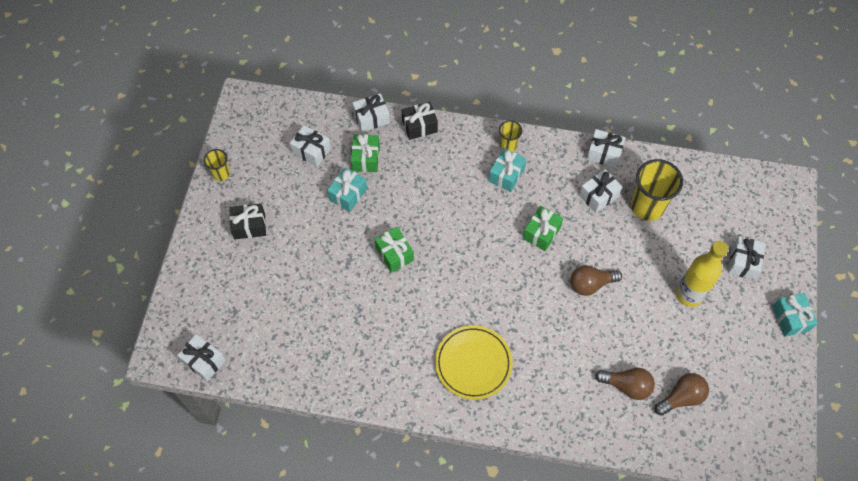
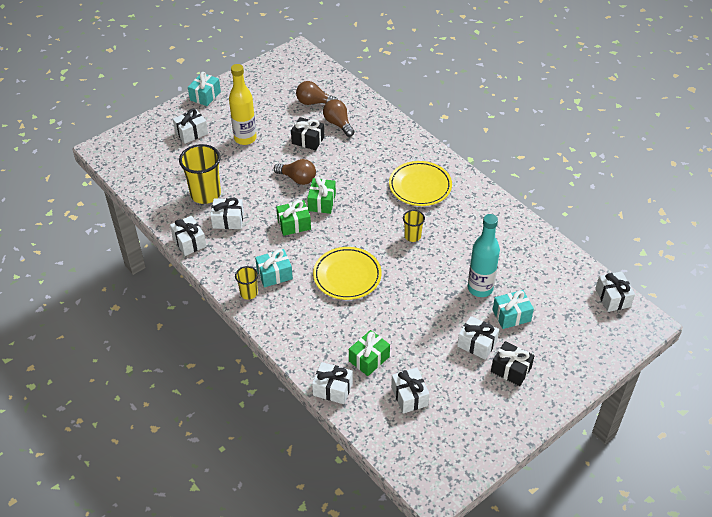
camera: 140 degrees left, 15 degrees down
(221, 174) = (505, 431): yellow cup -> yellow cup (412, 236)
(292, 229) = (477, 344): none -> white gift
(328, 285) = (480, 288): none -> turquoise bottle
(348, 194) = (409, 341): turquoise gift -> turquoise gift (511, 315)
(394, 254) = (412, 277): green gift -> green gift (322, 202)
(419, 126) = (300, 354): black gift -> black gift (308, 140)
(448, 216) = (347, 276): none -> yellow plate

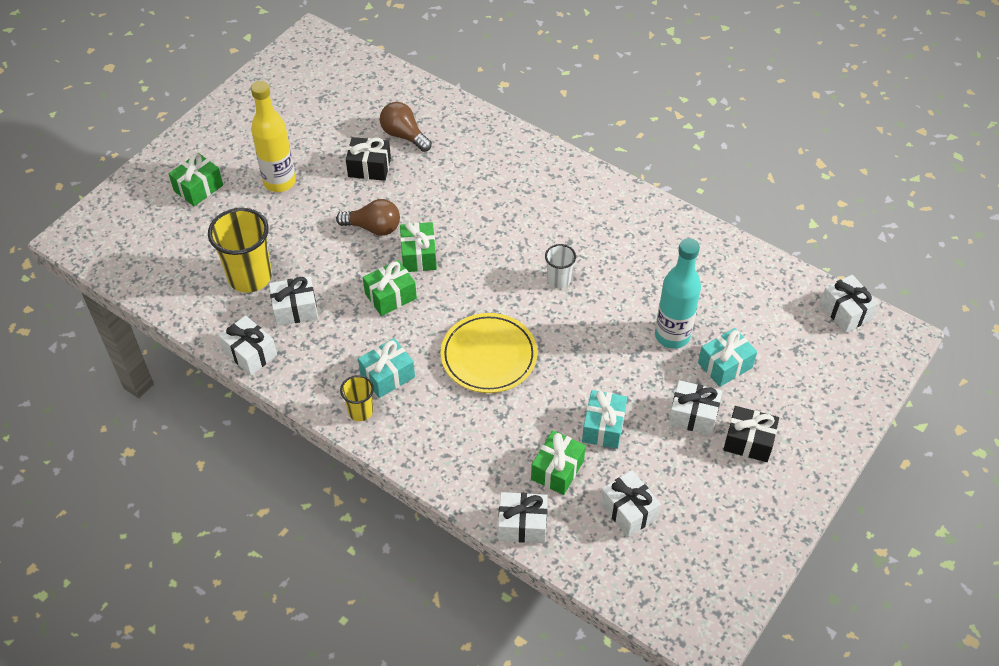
camera: 15 degrees left, 5 degrees up
(191, 133) = (198, 188): white gift -> green gift
(205, 96) = (200, 128): turquoise gift -> turquoise gift (603, 427)
(314, 102) = (359, 110): brown light bulb -> none
(412, 236) = (559, 280): yellow cup -> white cup
(420, 186) = (545, 205): yellow plate -> none

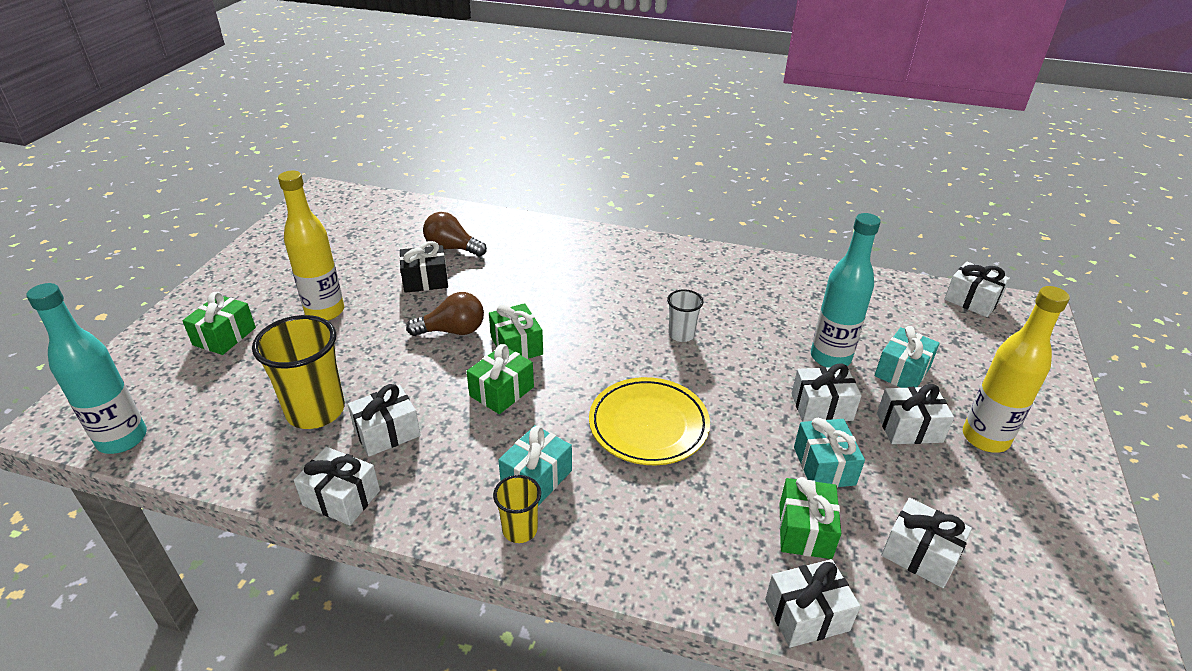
camera: 20 degrees left, 15 degrees down
(115, 265) = (122, 439): none -> turquoise bottle
(634, 378) = (821, 407): none -> white gift
(748, 441) = (985, 438): black gift -> yellow bottle

